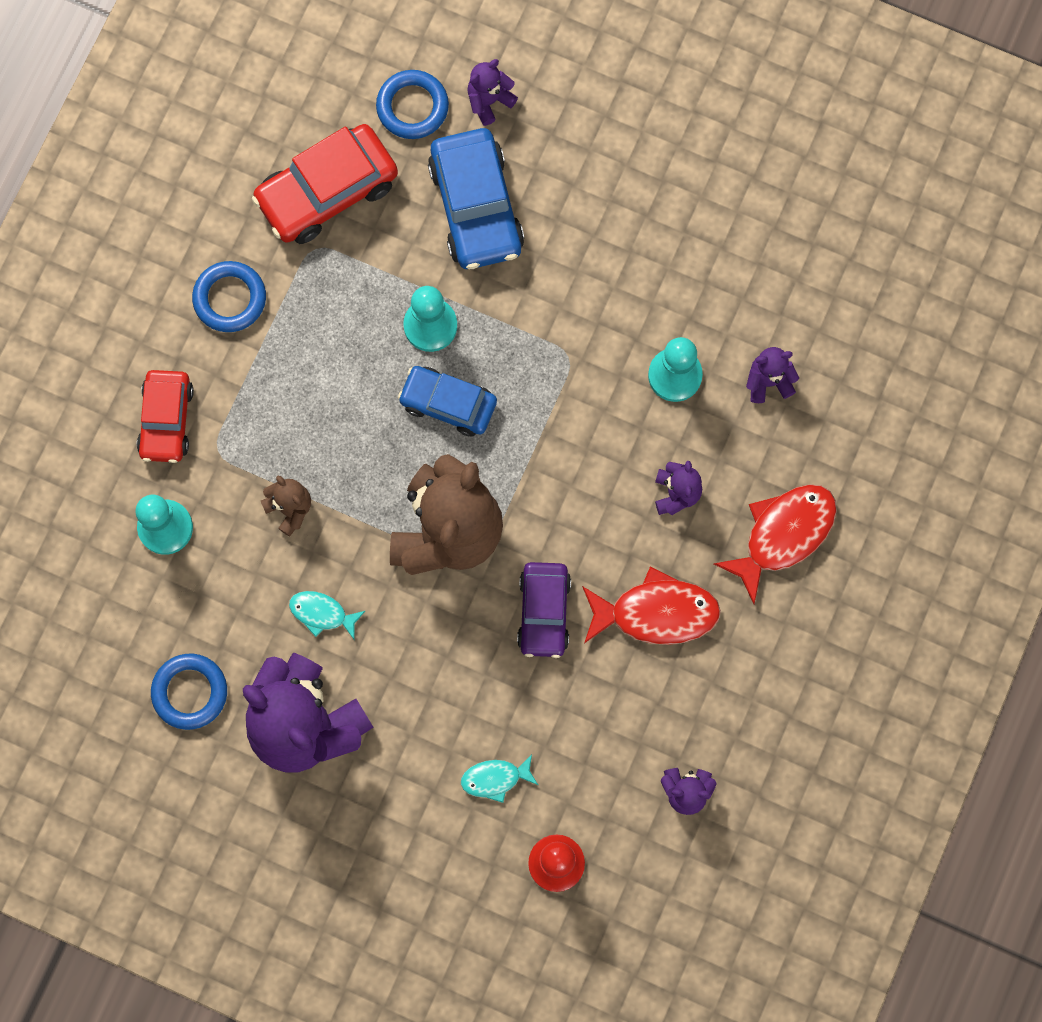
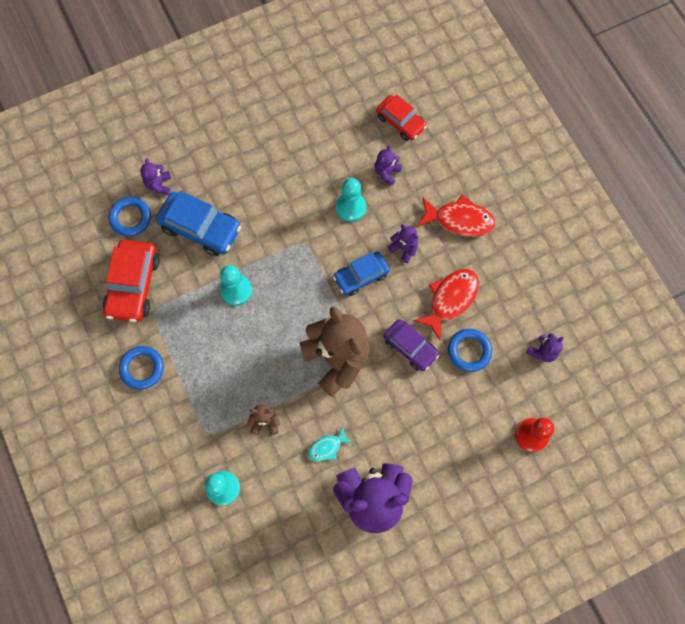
camera: 50 degrees left, 5 degrees down
(166, 420) = (172, 445): red car -> red car (400, 122)
(190, 692) = (312, 542): blue ring -> blue ring (469, 351)
(448, 403) = (278, 311): blue car -> blue car (361, 276)
(495, 778) = (470, 431): turquoise fish -> none
(783, 535) = (459, 220): red fish -> red fish turned 105 degrees clockwise

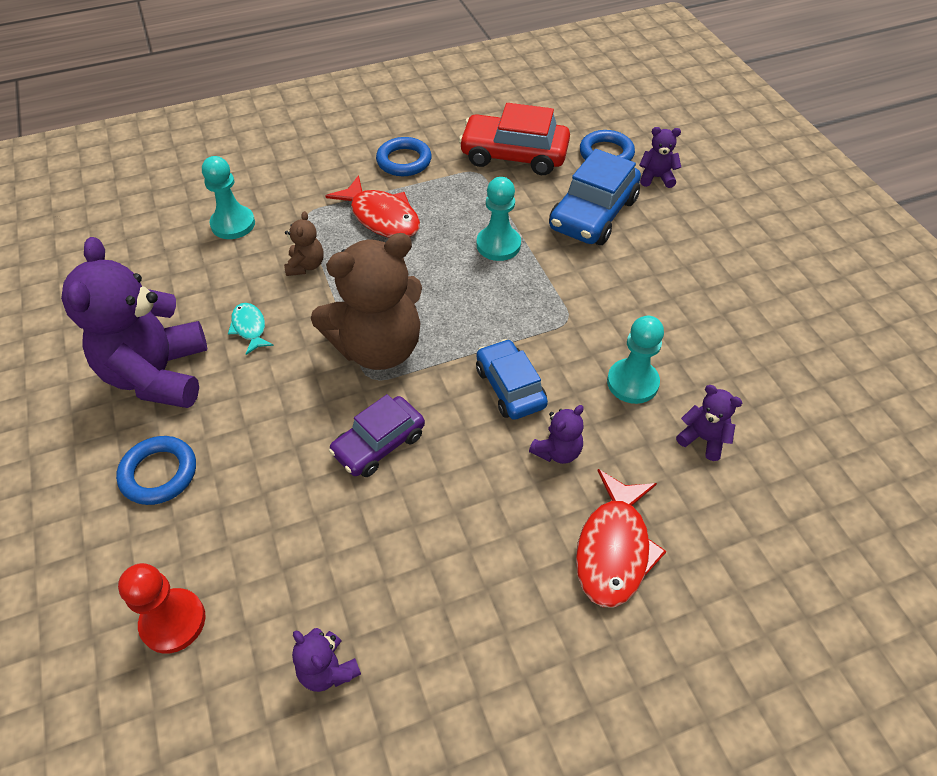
camera: 95 degrees right, 20 degrees down
(400, 122) = (812, 469): red car -> none
(450, 299) = (455, 514): red fish -> red fish (381, 217)
(469, 351) = (355, 533): blue ring -> blue ring (159, 473)

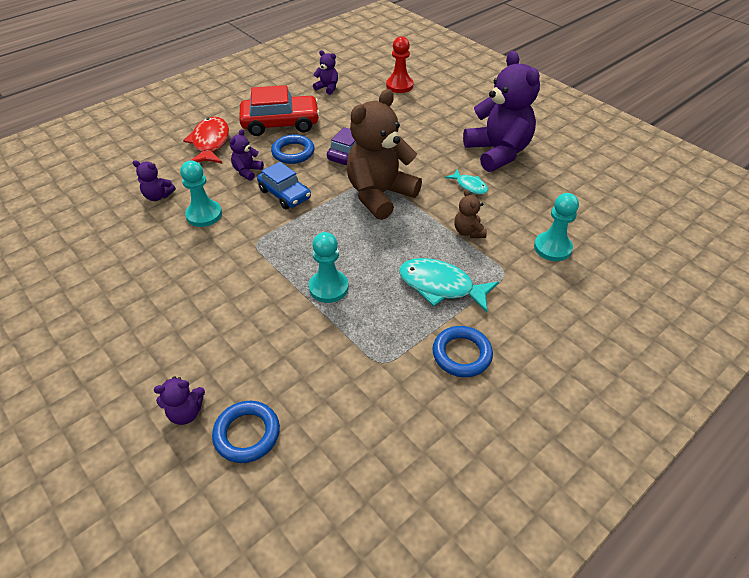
camera: 160 degrees right, 5 degrees down
(159, 473) = (452, 119): blue ring -> blue ring (293, 152)
(381, 217) = (441, 286): red fish -> turquoise fish
(514, 155) = (352, 398): red car -> red car (280, 123)
(593, 214) = (250, 343): blue car -> none

